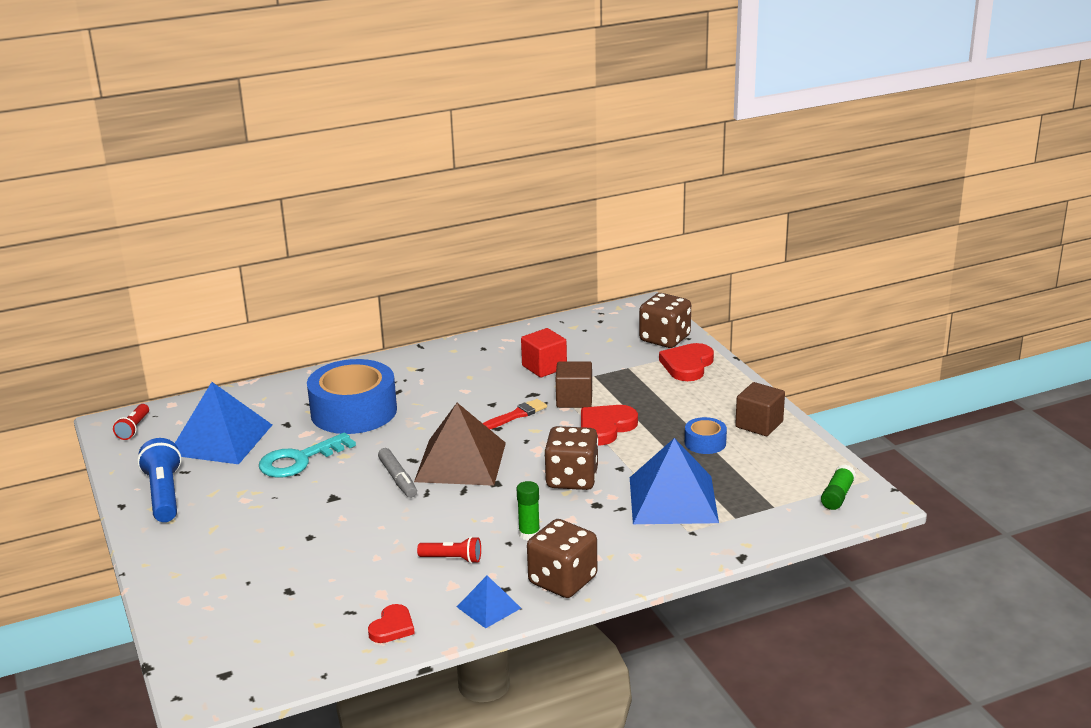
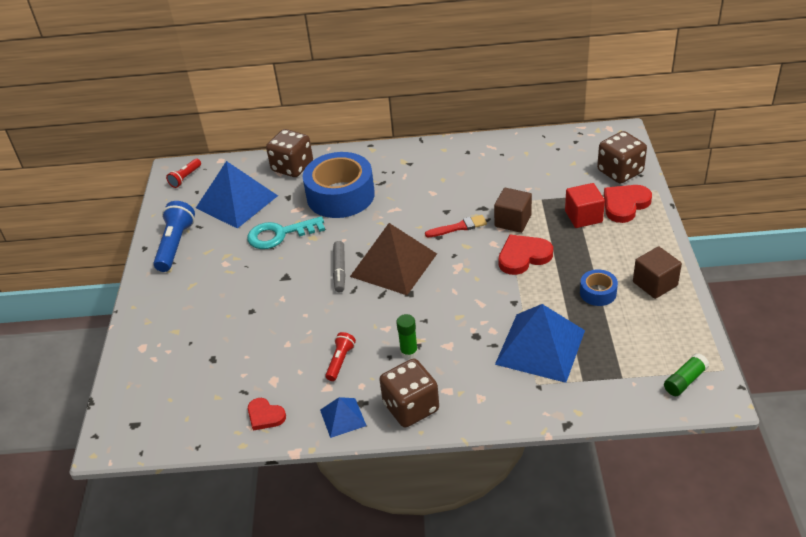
camera: 25 degrees right, 15 degrees up
(392, 627) = (265, 416): red heart -> red heart turned 75 degrees clockwise
(452, 559) = (340, 361): red flashlight -> red flashlight turned 105 degrees counterclockwise
(544, 367) = (505, 182): red cube -> red cube (583, 216)
(572, 479) = (470, 304): brown dice -> brown dice (292, 167)

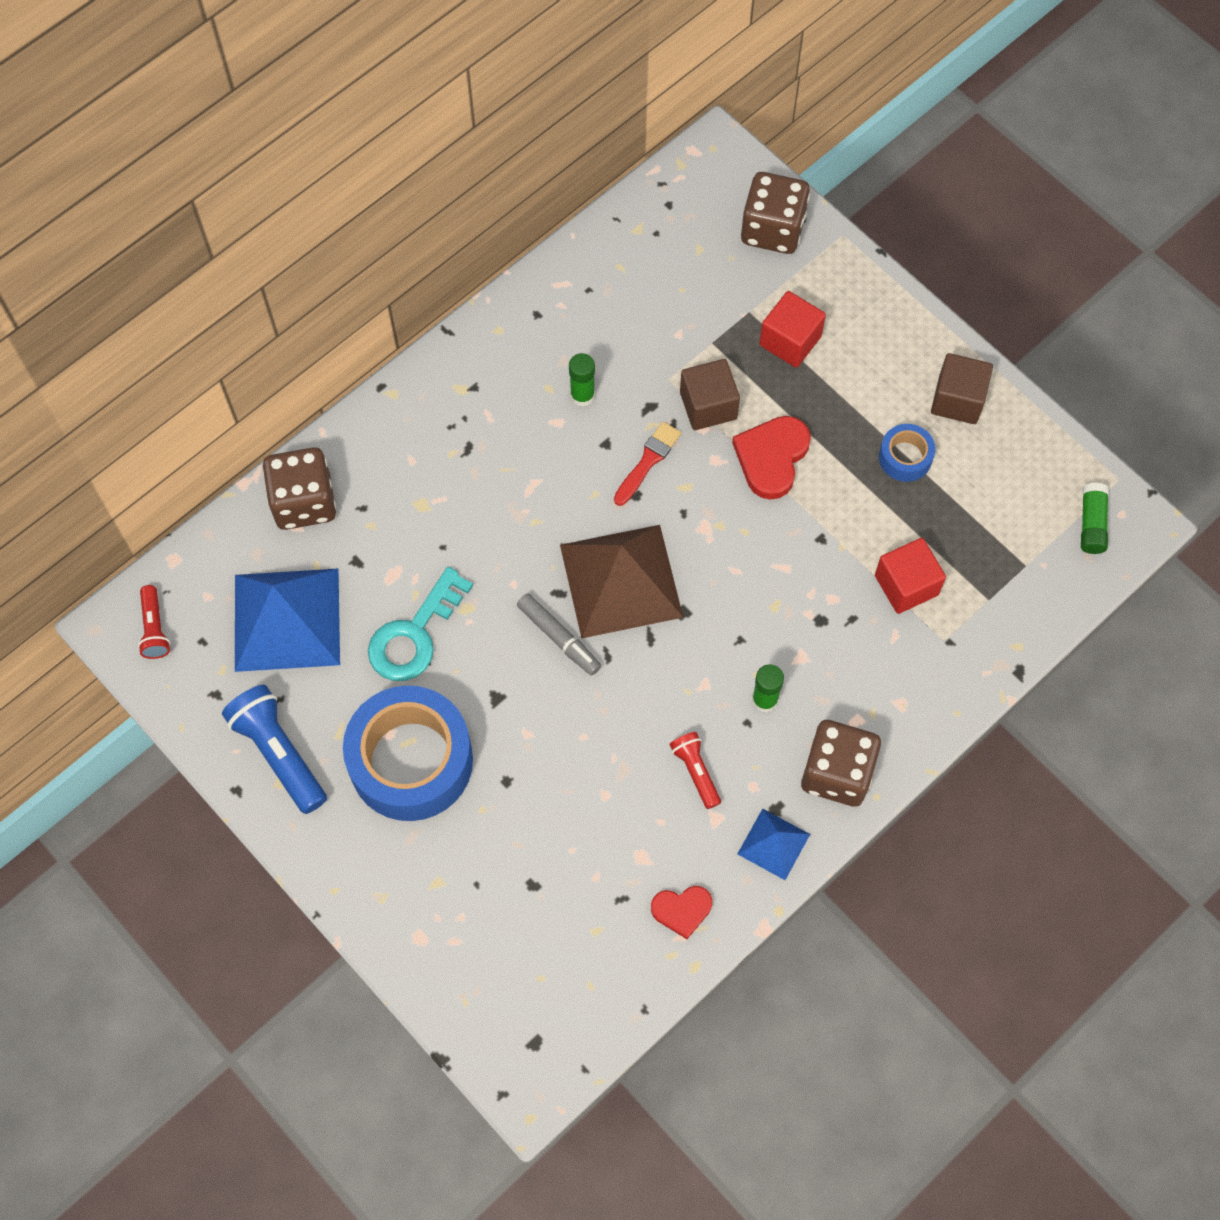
camera: 45 degrees left, 25 degrees up
(340, 195) = (432, 510): blue tape -> blue tape (411, 761)
(455, 189) = (582, 395): none -> green glue stick
(540, 347) = (906, 585): blue pyramid -> red cube
(625, 205) = (824, 287): red heart -> none

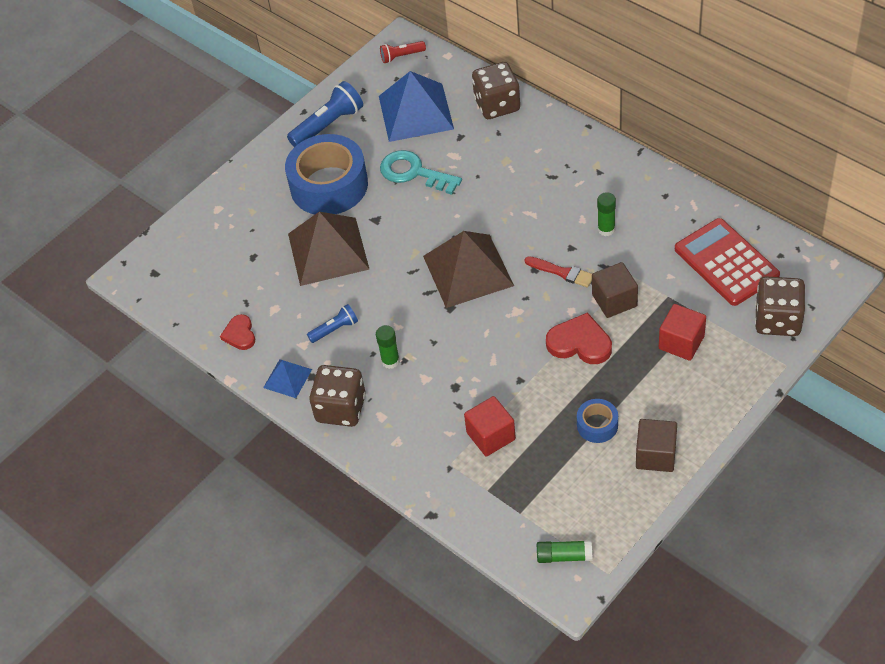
camera: 90 degrees right, 15 degrees down
(544, 771) = (328, 251): none -> brown pyramid
(559, 638) = (421, 244): grey marker -> none
(669, 266) = (726, 262): none -> red calculator
(695, 771) = (335, 329): red flashlight -> blue flashlight

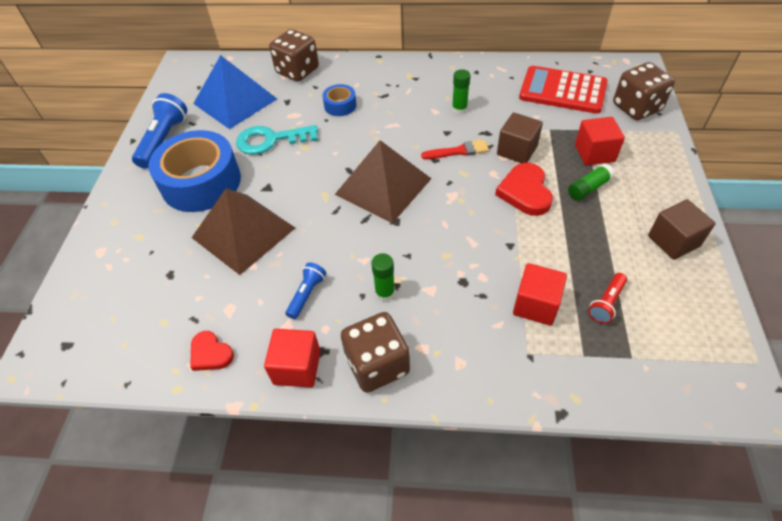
camera: 40 degrees left, 0 degrees up
(287, 378) = (297, 367): blue pyramid -> red cube
(401, 56) = (191, 72): red flashlight -> red flashlight (606, 303)
(564, 556) = (709, 372): green glue stick -> green glue stick (588, 188)
(580, 343) = (525, 192): red heart -> red heart turned 75 degrees counterclockwise
(597, 425) = (607, 244): blue tape -> blue tape (340, 105)

